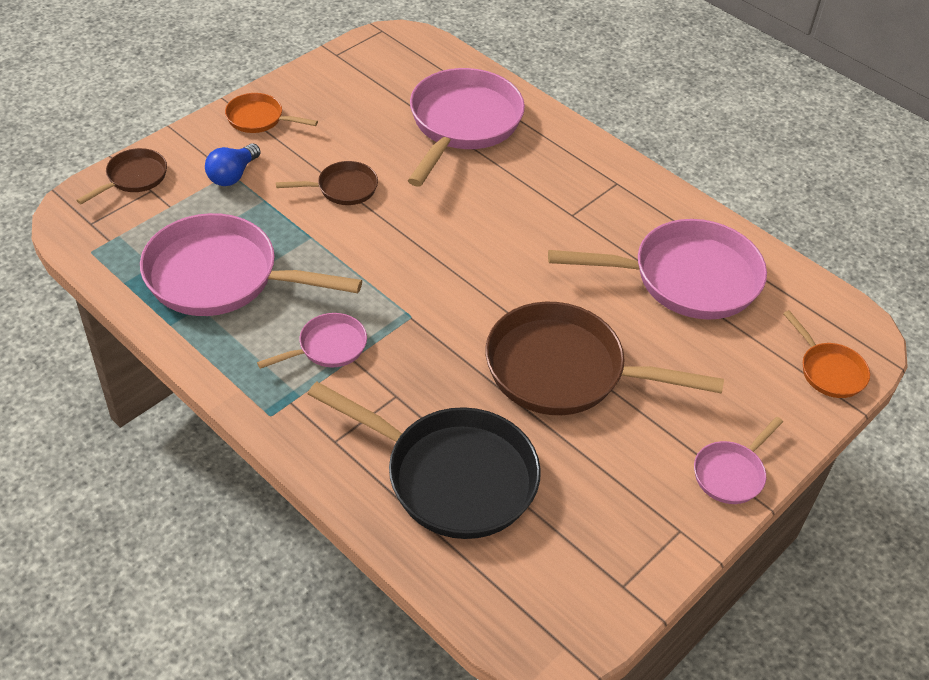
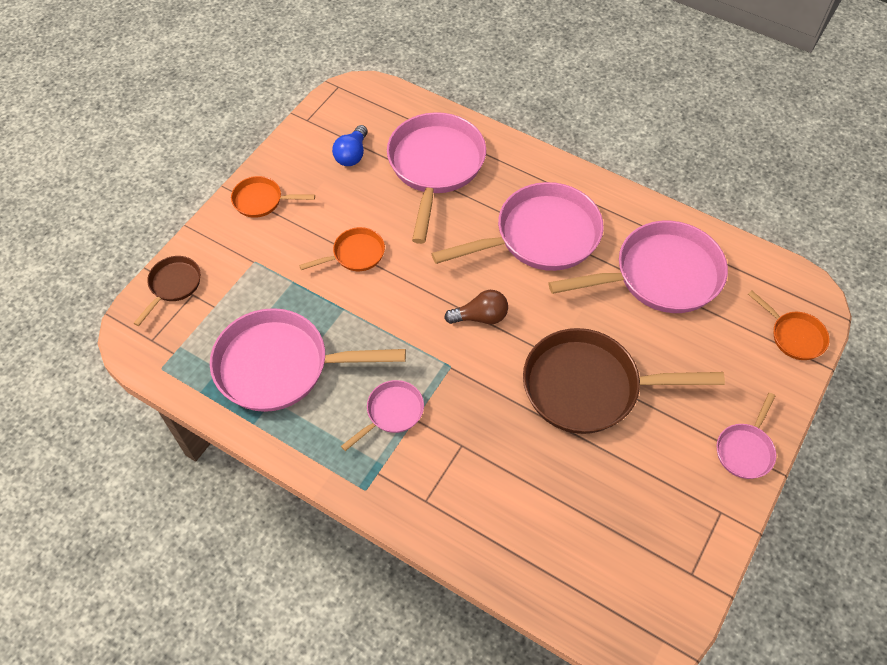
camera: 10 degrees left, 10 degrees up
(233, 175) = (257, 263): blue light bulb -> blue light bulb (352, 154)
(343, 188) = (355, 254): brown pan -> orange pan
(452, 476) = (529, 509): black pan -> none
(462, 276) = (480, 317): none -> brown light bulb
(559, 212) = (540, 236): none -> pink pan

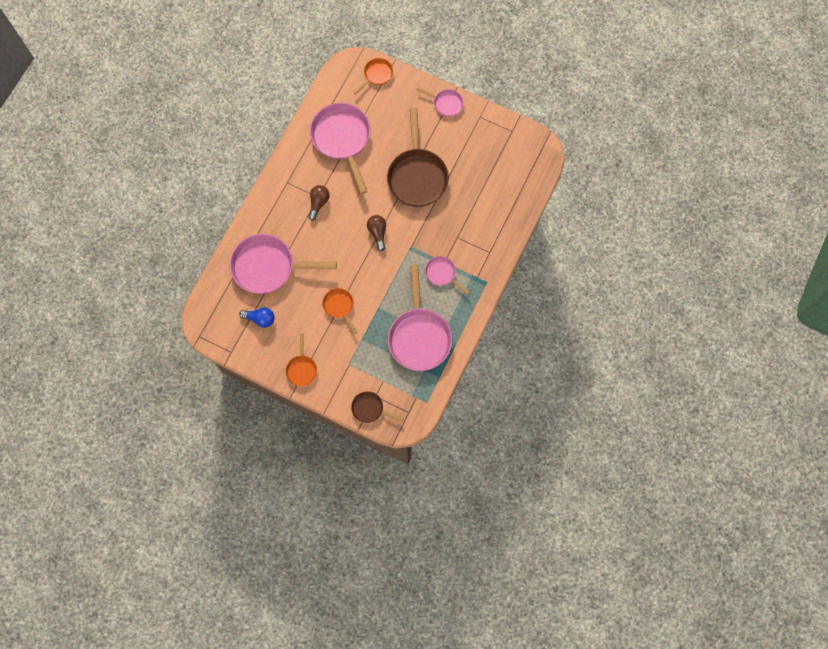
camera: 95 degrees left, 15 degrees up
(540, 236) = (318, 203): pink pan -> brown light bulb

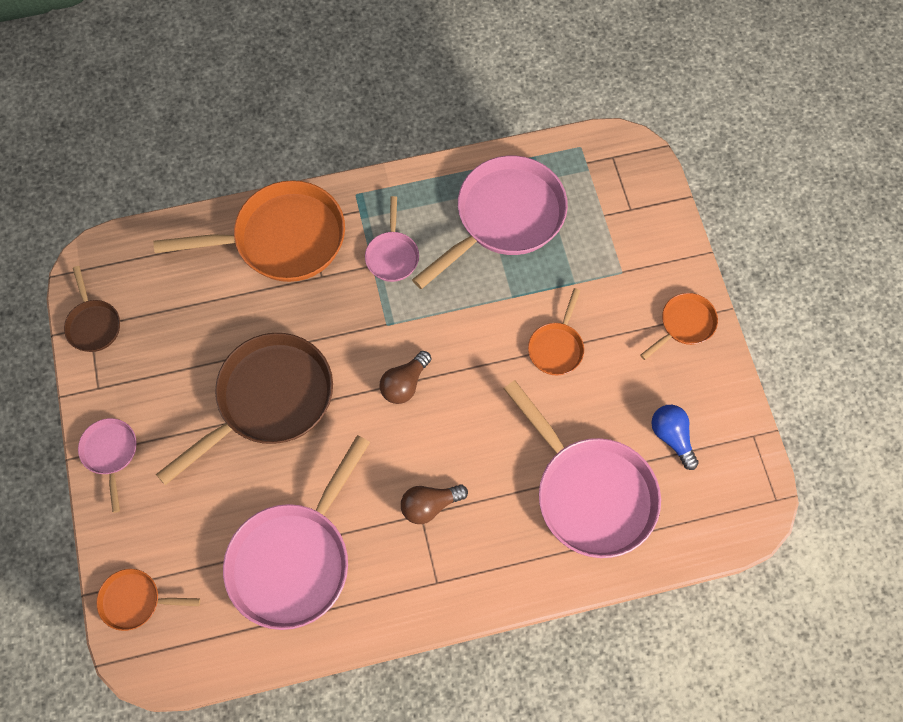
camera: 130 degrees left, 5 degrees down
(370, 409) = (652, 203): brown pan -> brown pan (93, 324)
(490, 234) = (282, 239): none -> orange pan

